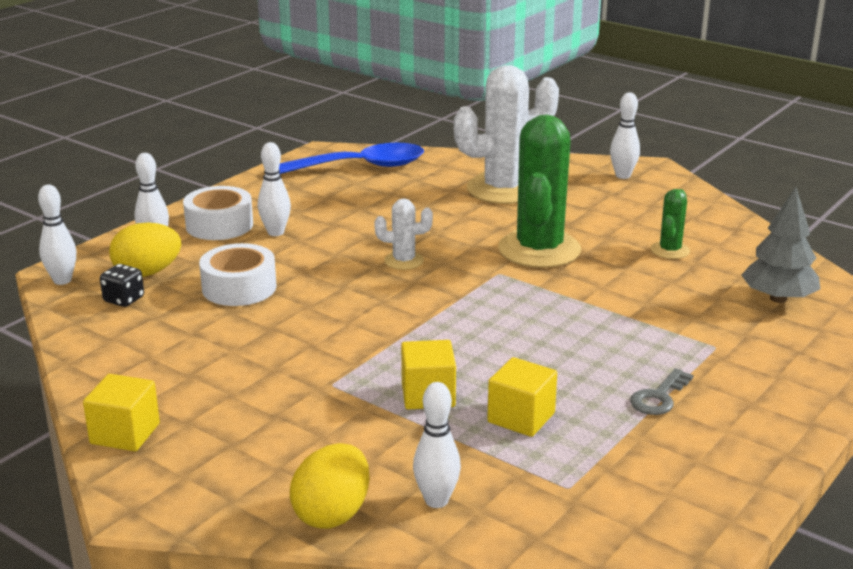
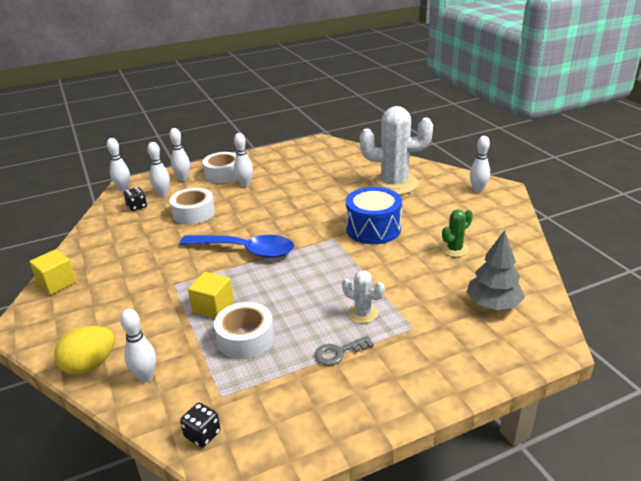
camera: 30 degrees right, 5 degrees up
(147, 273) = (163, 194): yellow egg -> white bowling pin
(359, 167) = (329, 154): blue spoon -> blue spoon (246, 250)
(404, 261) = (290, 217): white cactus -> white cactus (362, 313)
(521, 417) = (245, 339): yellow cube -> white tape
(539, 250) = (373, 229): green cactus -> blue drum
(595, 533) = (202, 434): none -> black dice

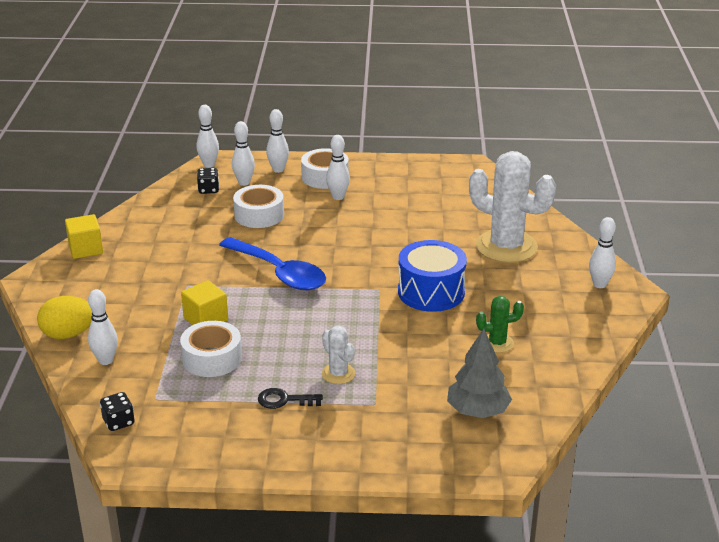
camera: 25 degrees right, 0 degrees up
(338, 352) = (284, 400): grey key -> black key

